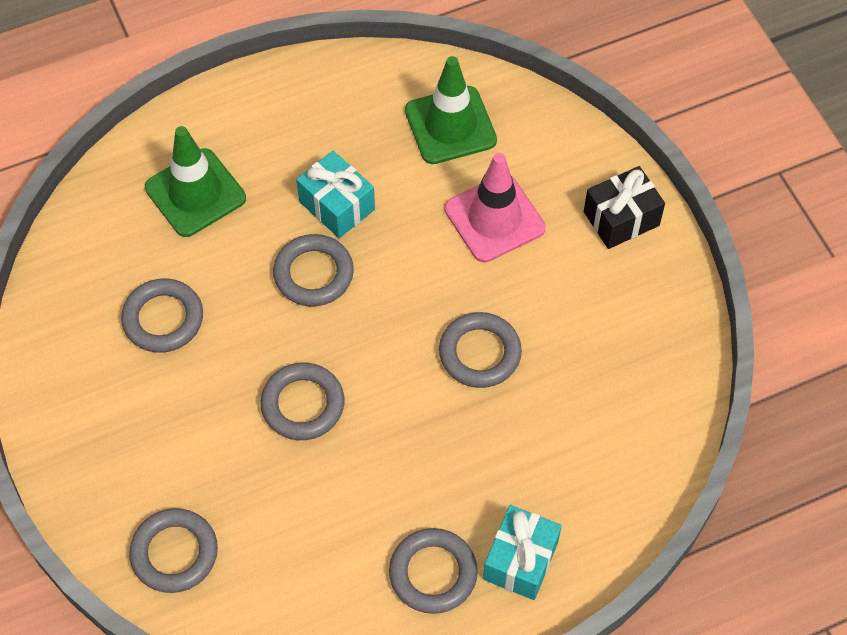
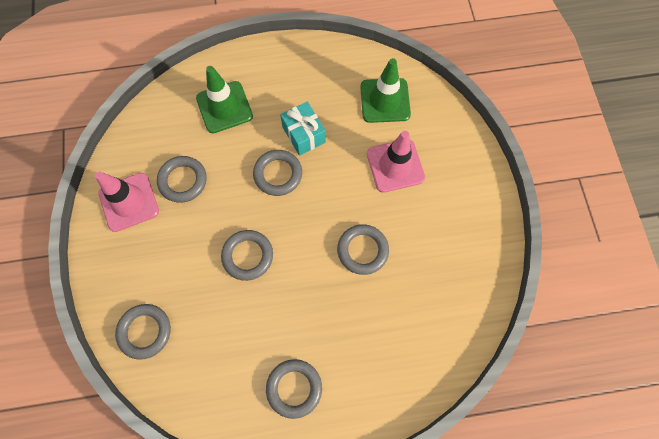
camera: 15 degrees right, 10 degrees up
(85, 371) = (129, 202): none -> pink traffic cone
(521, 560) = (350, 395): turquoise gift -> none
(621, 219) = (472, 185): black gift -> none

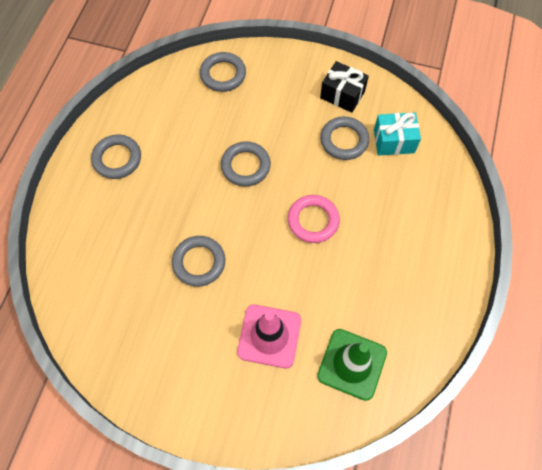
camera: 115 degrees right, 5 degrees down
(129, 202) = (342, 95): pink traffic cone -> black gift
(224, 107) = (409, 201): green traffic cone -> none
(278, 174) = (313, 220): grey ring -> pink ring
(304, 135) = (346, 261): turquoise gift -> turquoise gift (394, 141)

